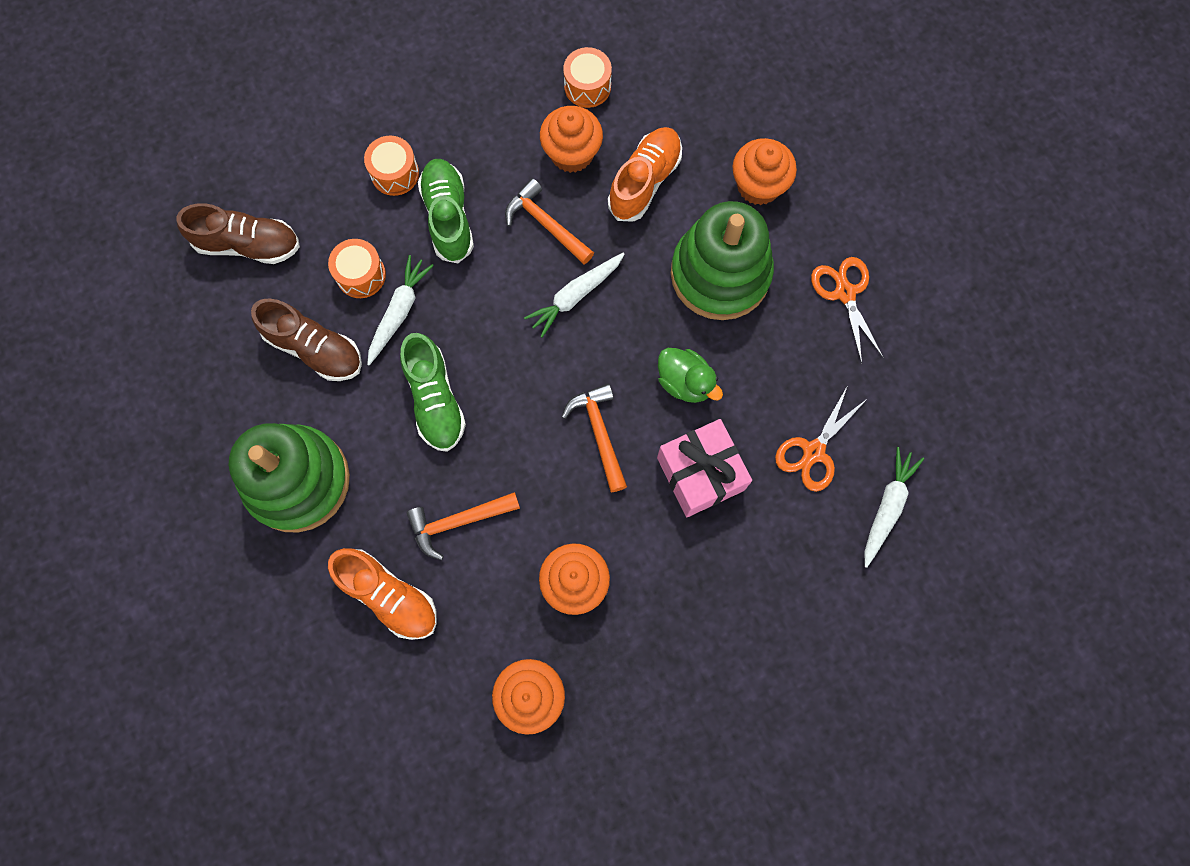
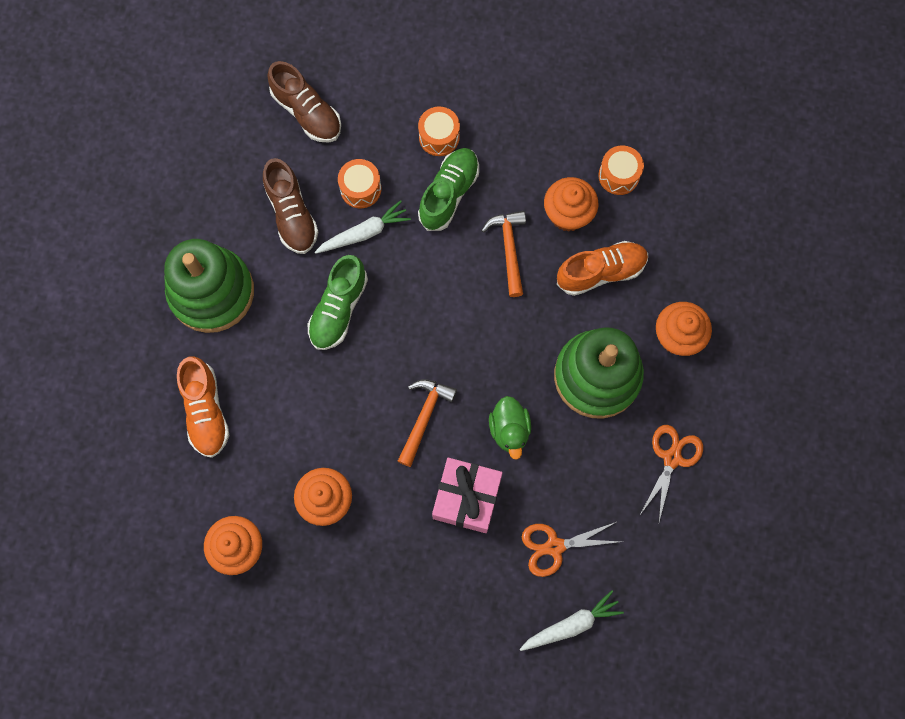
camera: 40 degrees right, 0 degrees up
(458, 522) = (287, 400): orange hammer -> none
(575, 296) = (487, 313): white carrot -> none

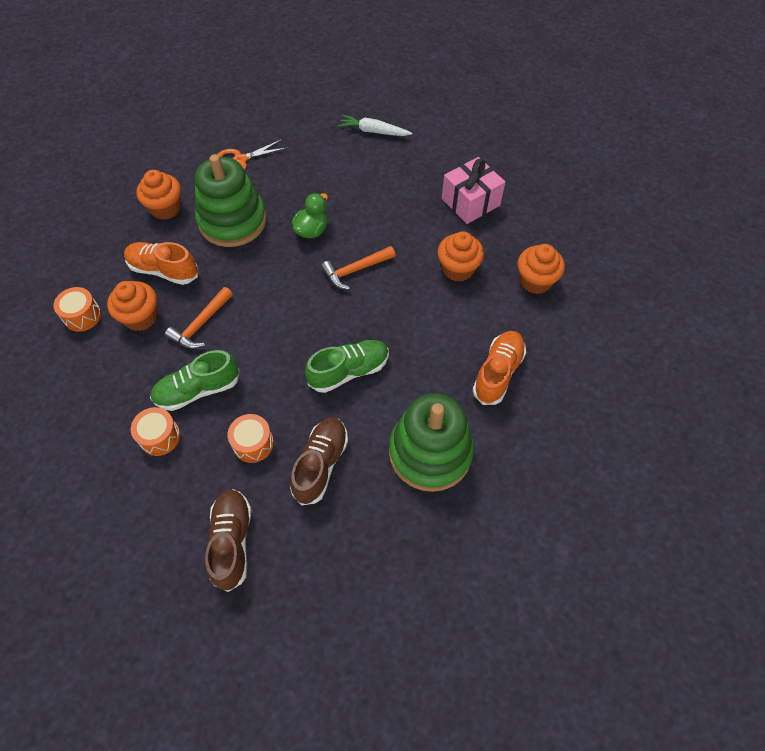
camera: 140 degrees left, 15 degrees down
(364, 233) = (282, 409): white carrot -> none
(467, 498) = (372, 215): pink gift -> pink gift (470, 202)
(554, 546) = (347, 165): orange scissors -> none

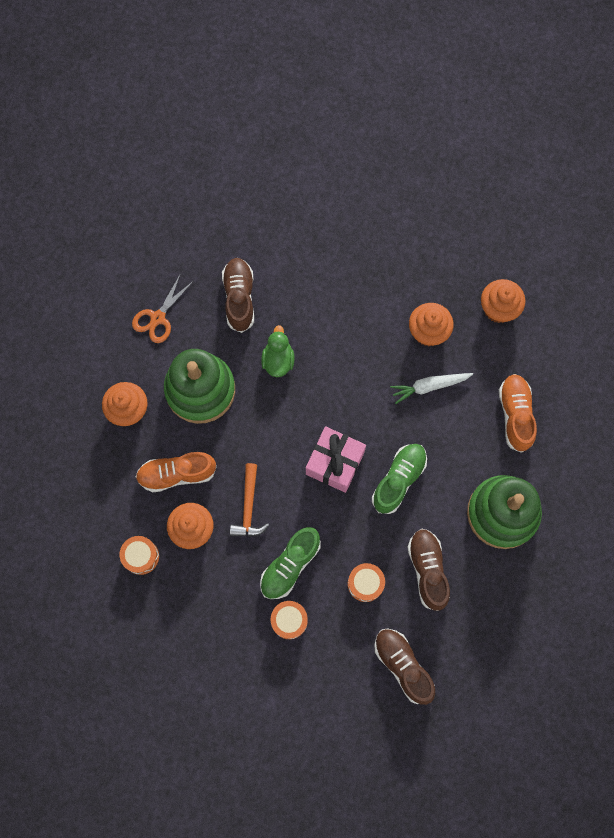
camera: 30 degrees left, 15 degrees up
(314, 175) = (239, 298): none -> brown shoe
(355, 270) = (343, 381): orange hammer -> none
(373, 131) = (261, 216): white carrot -> white carrot (429, 386)
(470, 202) = (398, 253): pink gift -> pink gift (335, 463)

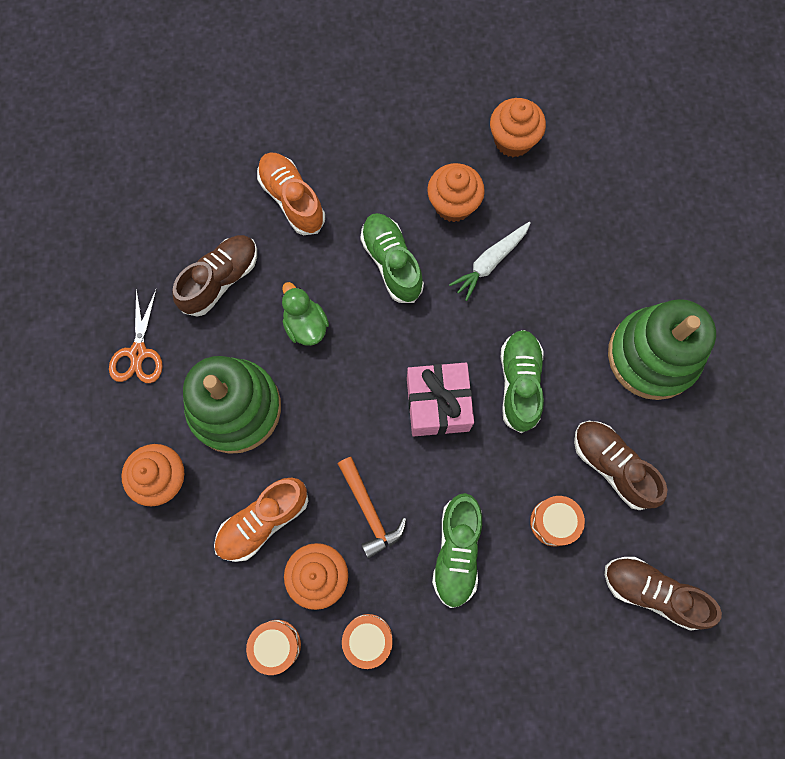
camera: 30 degrees left, 0 degrees up
(239, 298) = (221, 280): brown shoe -> brown shoe turned 75 degrees clockwise
(289, 620) = (494, 617): orange drum -> orange drum (368, 639)
(361, 349) = (391, 263): none -> green shoe
(515, 415) = (600, 242): orange shoe -> orange shoe (292, 199)

